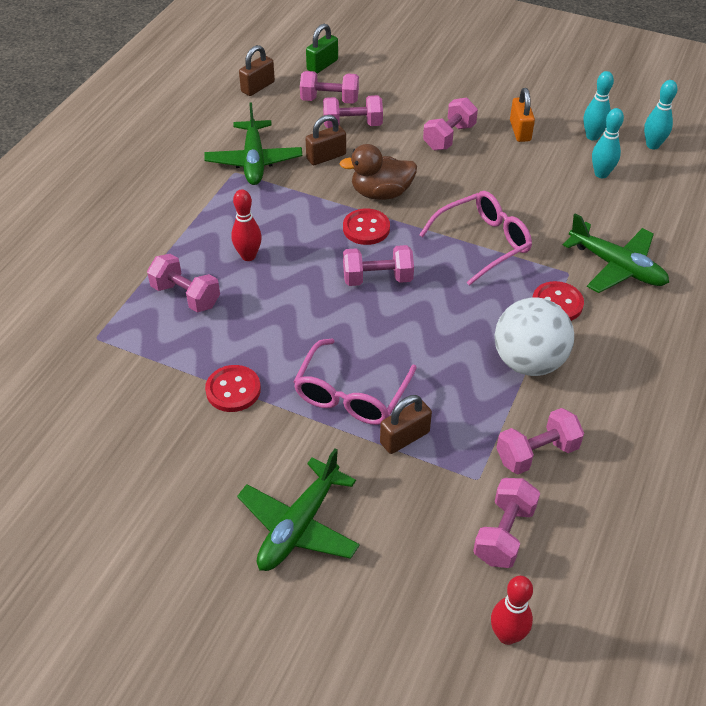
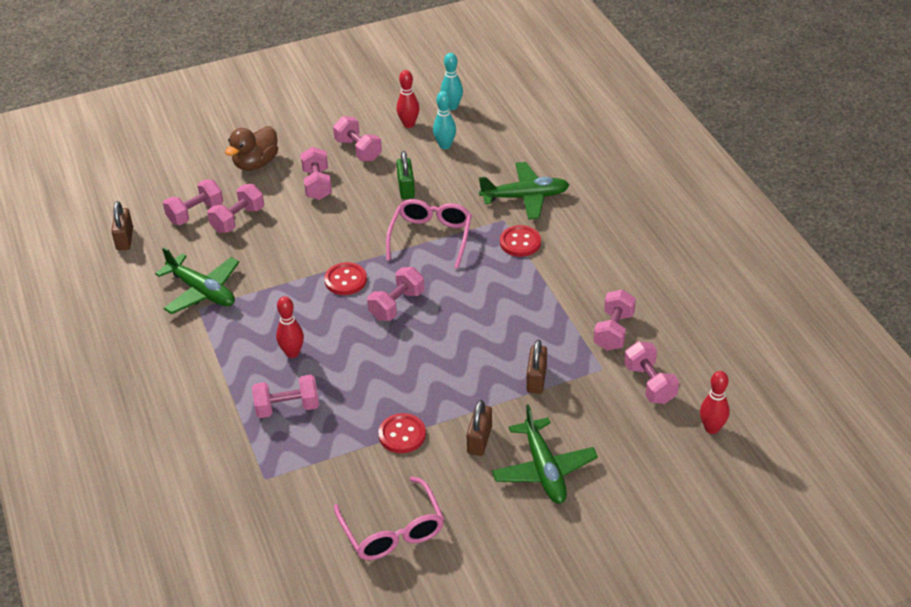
camera: 45 degrees left, 5 degrees down
(322, 65) = (152, 192): green padlock -> green padlock (406, 188)
(326, 157) = (250, 253): brown padlock -> brown padlock (479, 440)
(351, 394) = (475, 381): pink glasses -> pink glasses (393, 531)
(381, 193) = (323, 251): brown duck -> brown duck (256, 163)
(520, 131) = (358, 150): orange padlock -> pink dumbbell
(528, 362) = (547, 286): white ball -> none
(592, 136) = (408, 124): turquoise bowling pin -> red bowling pin

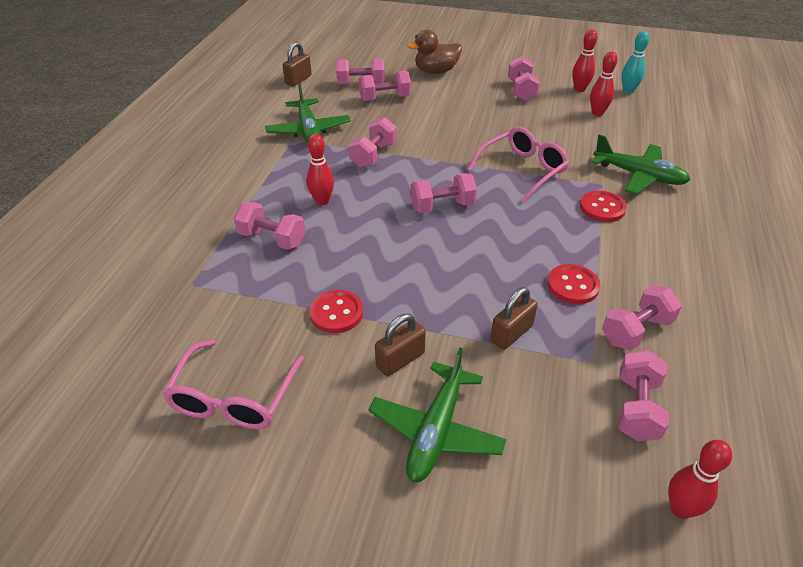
camera: 35 degrees right, 0 degrees up
(317, 184) = (466, 100): pink dumbbell -> pink dumbbell (373, 155)
(345, 280) = (420, 170): red button -> red button (573, 285)
(406, 188) = (535, 128): green padlock -> none
(445, 145) = (597, 113): turquoise bowling pin -> red bowling pin

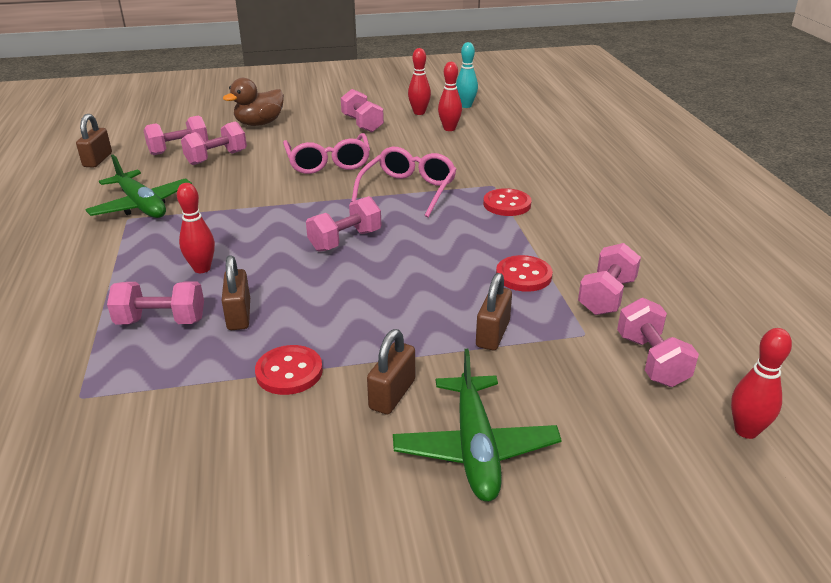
camera: 25 degrees left, 10 degrees down
(234, 398) = (213, 500): pink glasses -> pink glasses (328, 163)
(327, 251) = (239, 315): none -> brown padlock
(373, 155) = (236, 212): pink dumbbell -> none
(639, 176) = (522, 171): green plane -> none

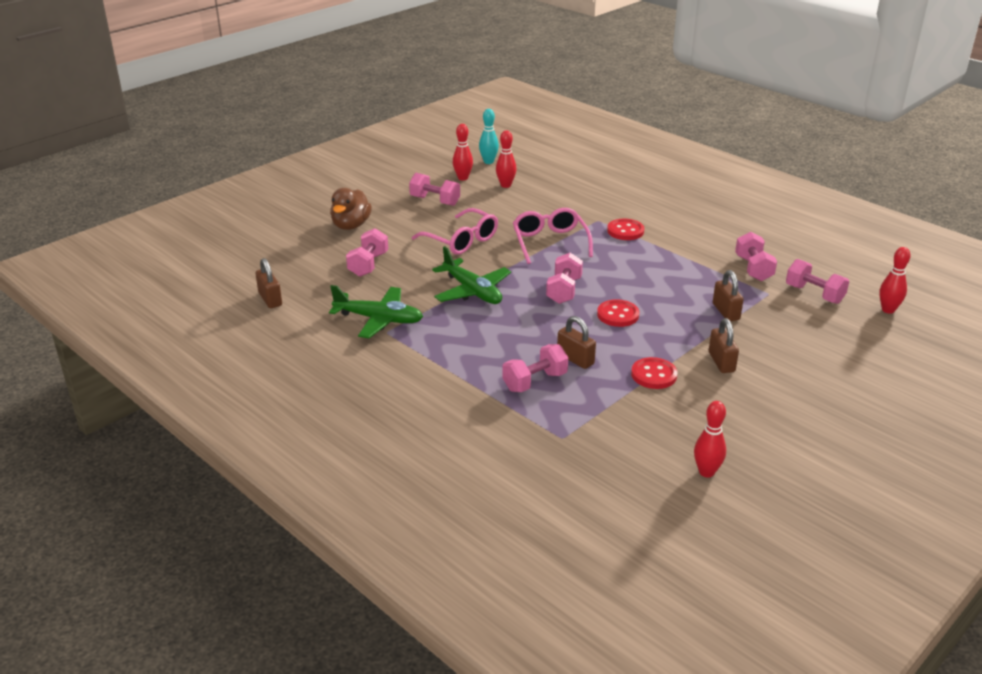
camera: 35 degrees left, 0 degrees up
(179, 150) = (324, 268): pink dumbbell -> none
(202, 269) = (503, 343): red bowling pin -> red bowling pin (706, 472)
(475, 448) = (792, 368): green plane -> green plane (472, 291)
(523, 275) = (697, 273): red button -> red button (618, 315)

